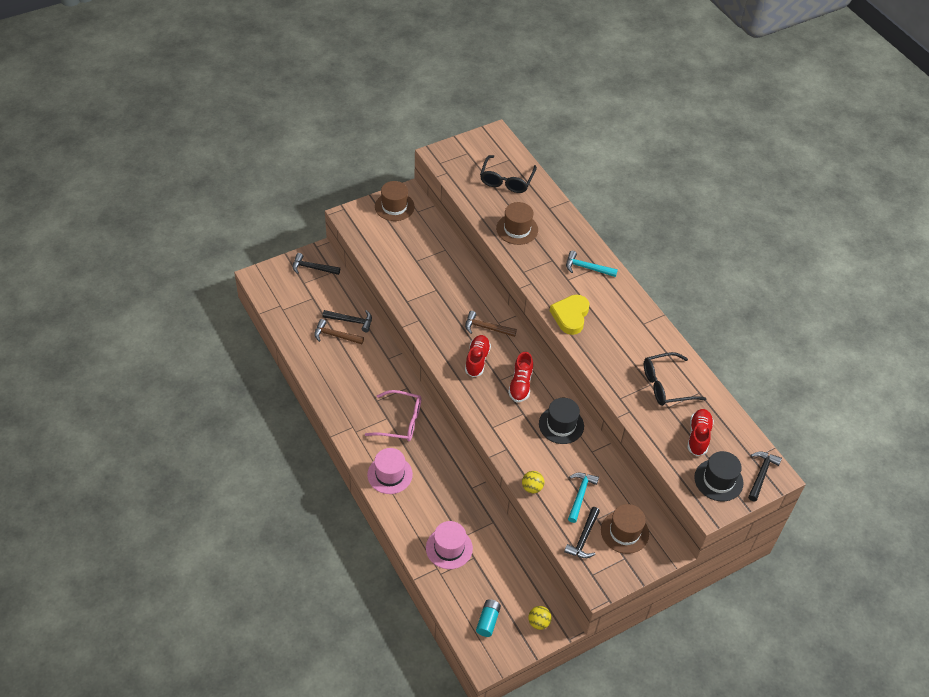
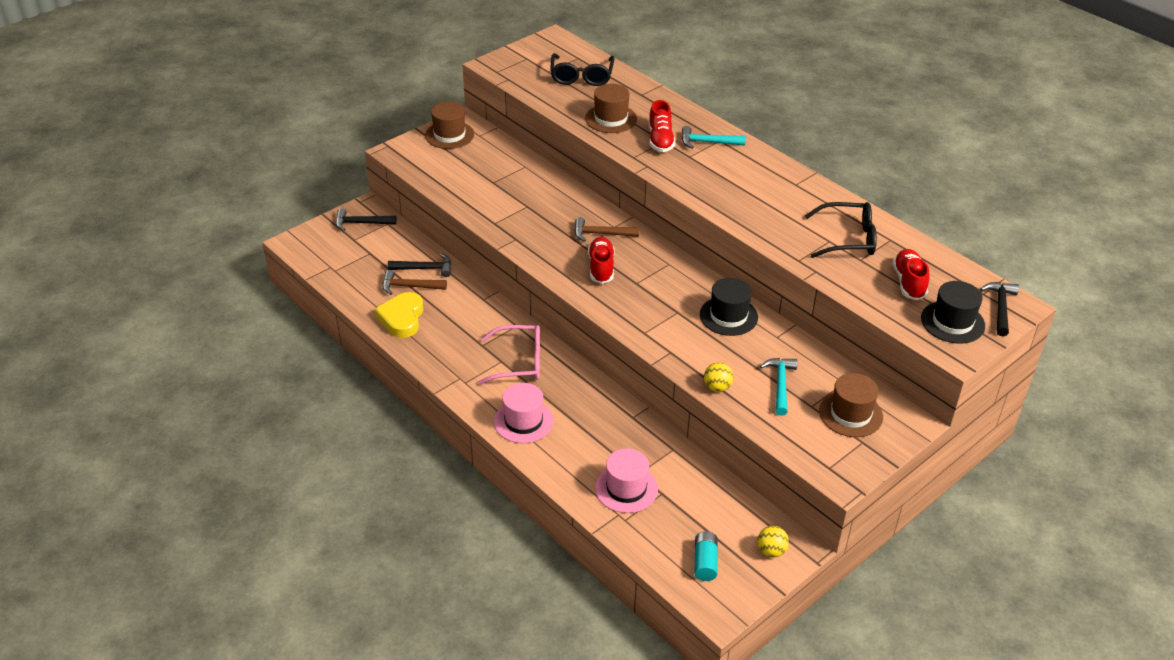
camera: 10 degrees left, 10 degrees down
(520, 385) = (663, 283): red shoe -> red shoe (660, 140)
(570, 316) = (706, 190): yellow heart -> yellow heart (402, 318)
(583, 538) = (803, 430): black hammer -> none
(666, 385) = (848, 239): black glasses -> black glasses turned 150 degrees counterclockwise

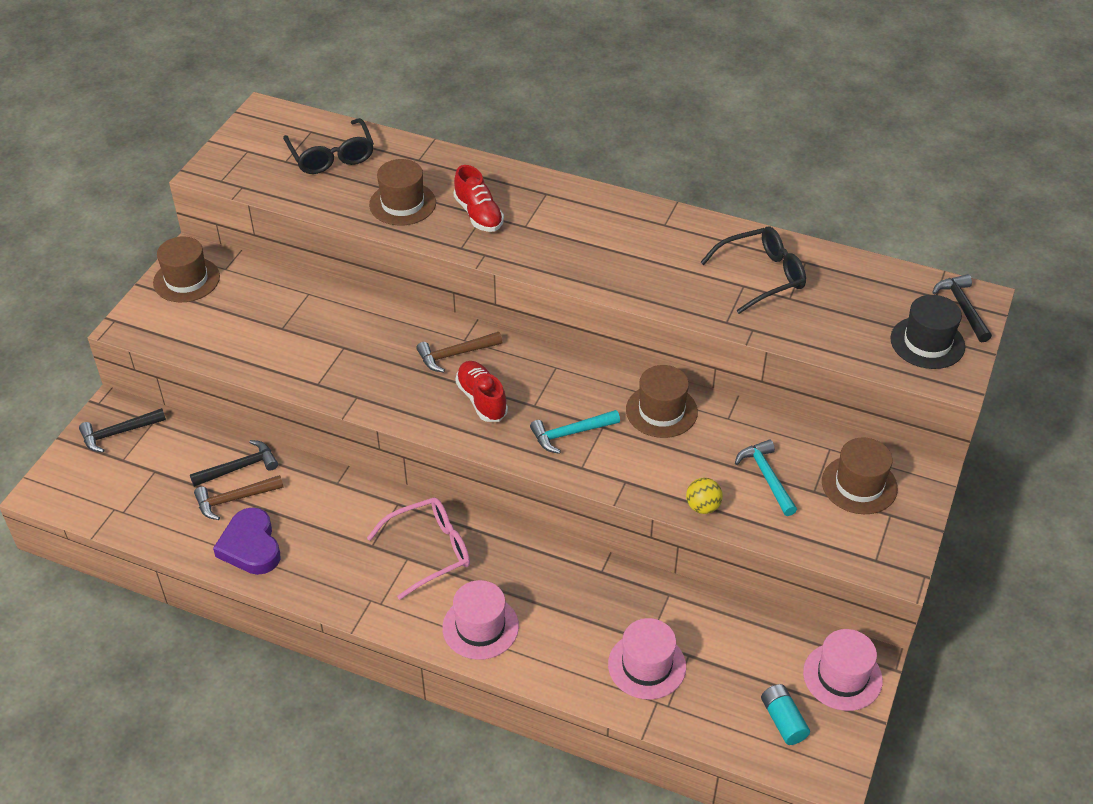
camera: 25 degrees left, 5 degrees up
(402, 318) = (251, 546): yellow heart -> purple heart
(707, 142) = (534, 201): turquoise hammer -> turquoise hammer (570, 434)
(728, 316) = (661, 411): black hat -> brown hat
(771, 551) = (842, 676): yellow ball -> pink hat
(909, 282) = (855, 309): red shoe -> none

